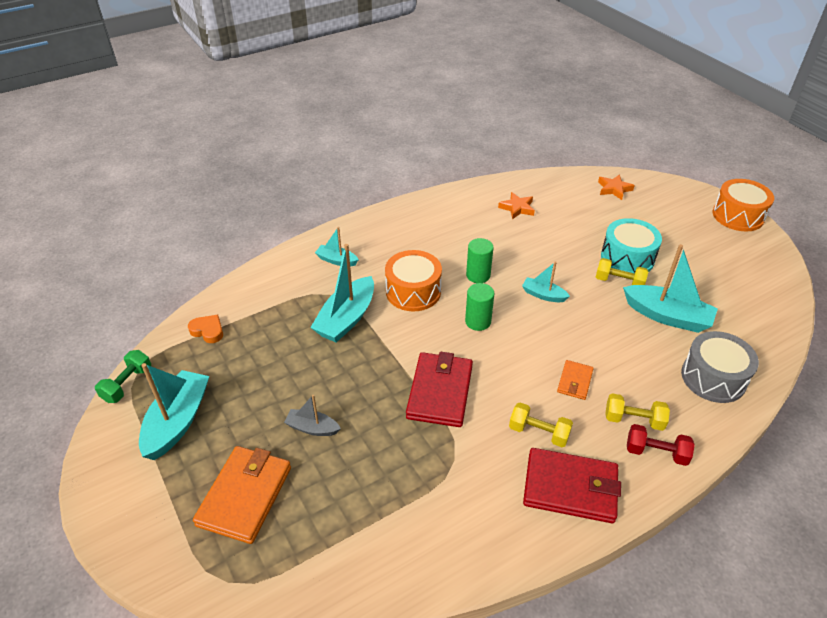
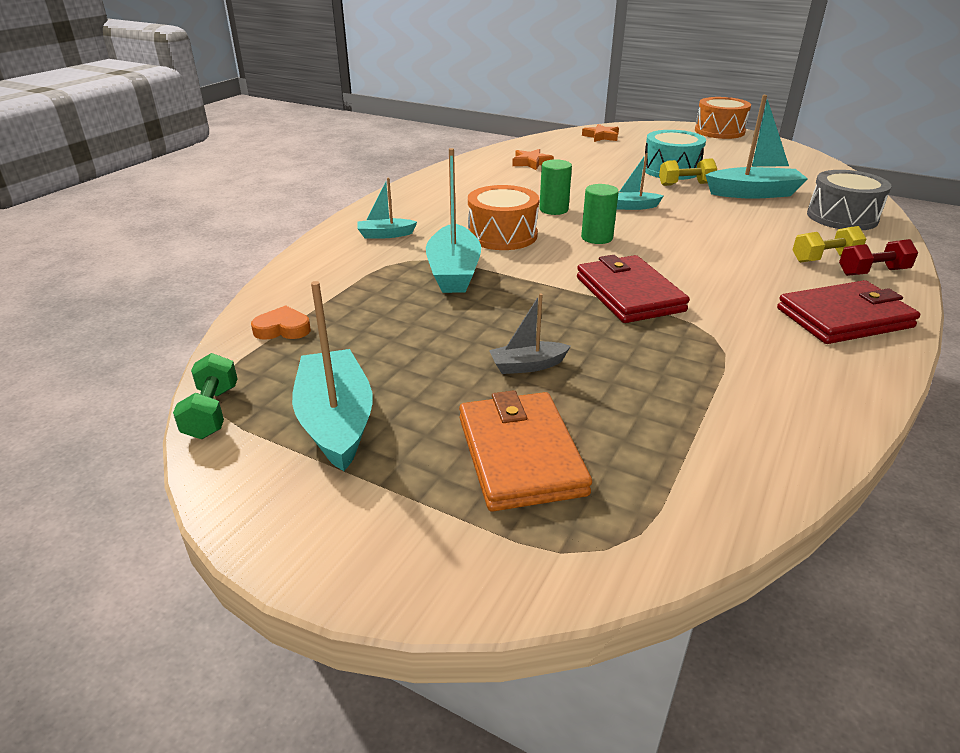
camera: 30 degrees left, 10 degrees down
(538, 432) = (761, 291): yellow dumbbell -> none
(575, 381) = (741, 250): orange wallet -> none

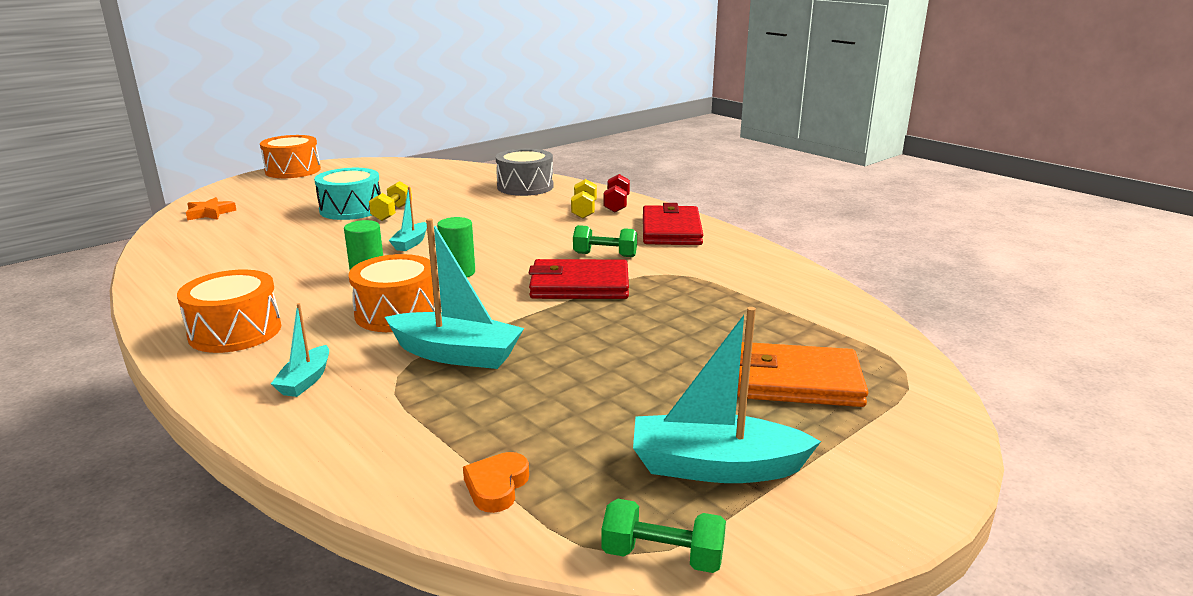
camera: 70 degrees left, 10 degrees down
(434, 197) = (235, 331): none -> orange drum
(527, 365) = (668, 352): grey boat -> none
(531, 163) = (221, 260): orange star -> none
(718, 292) = (605, 255): none -> green dumbbell
(753, 193) = (447, 197): turquoise boat -> none

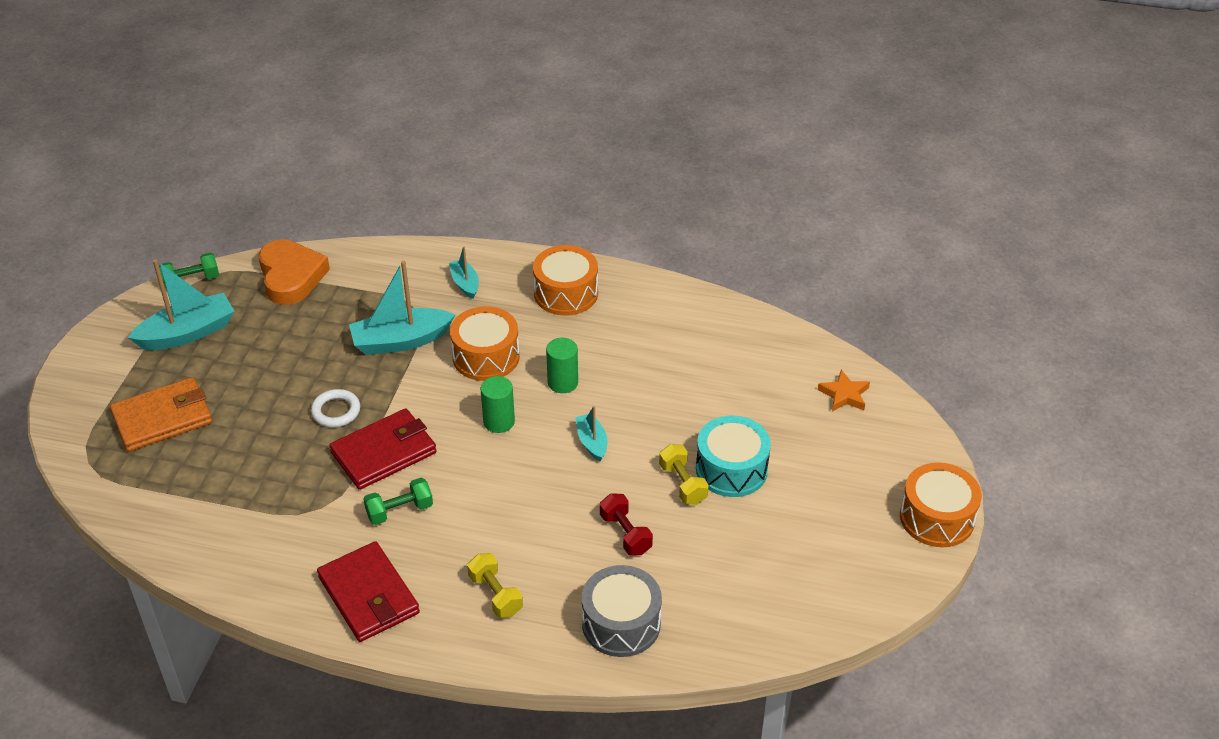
camera: 145 degrees right, 20 degrees up
(496, 486) = (291, 277): orange heart -> orange heart, size x1.99
(592, 324) = (336, 411): none -> white ring
(616, 205) = (472, 630): red dumbbell -> red dumbbell (625, 534)

